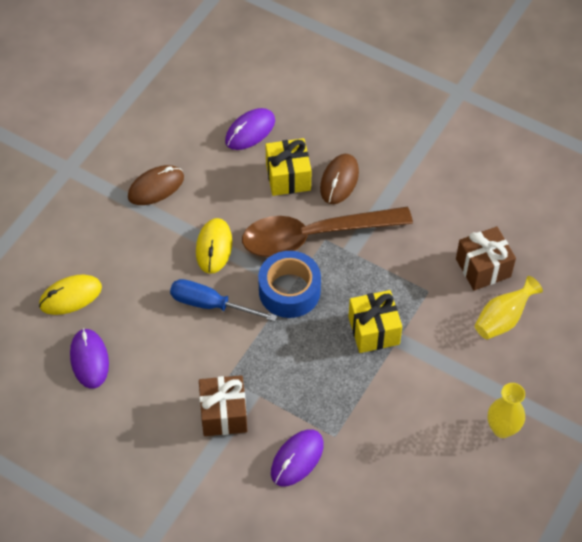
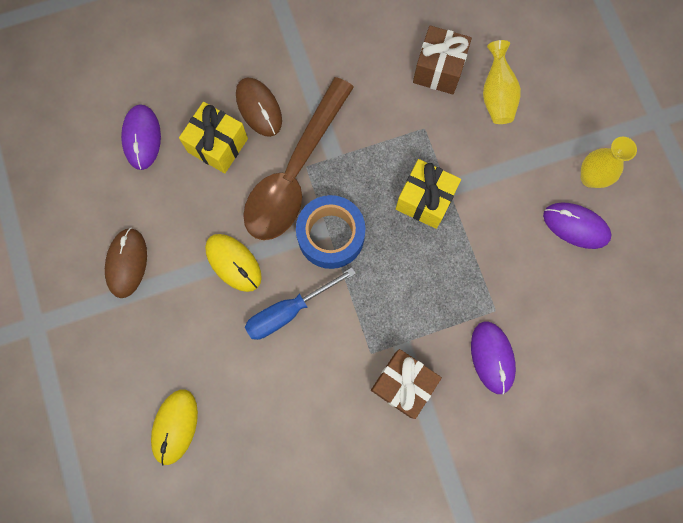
camera: 50 degrees left, 20 degrees up
(89, 360) = (255, 459): purple mouse -> purple mouse (575, 226)

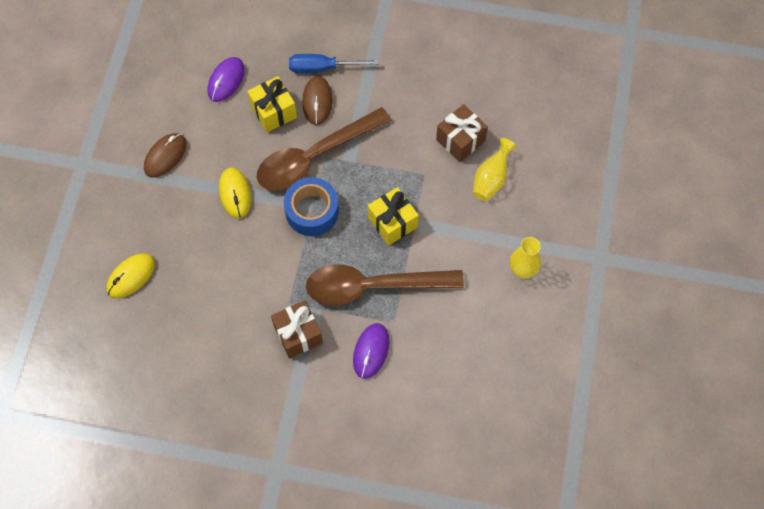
camera: 30 degrees right, 10 degrees down
(288, 311) = (251, 245): blue screwdriver -> blue screwdriver (322, 68)
(449, 283) = (373, 286): none -> brown spoon
(575, 226) = (489, 297): purple mouse -> none

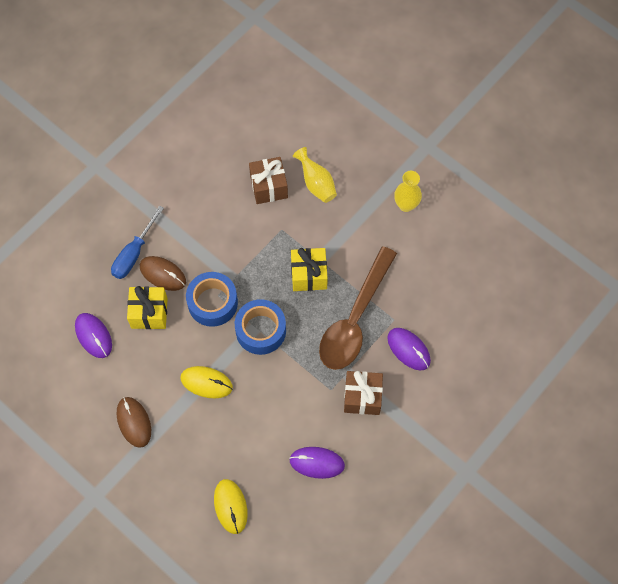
camera: 60 degrees left, 0 degrees up
(211, 328) = (317, 463): none -> purple mouse
(314, 157) = (212, 303): brown spoon -> blue tape

